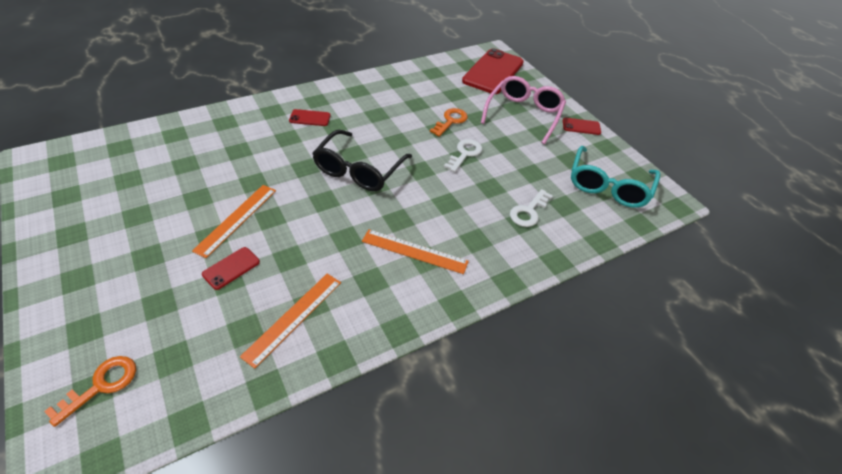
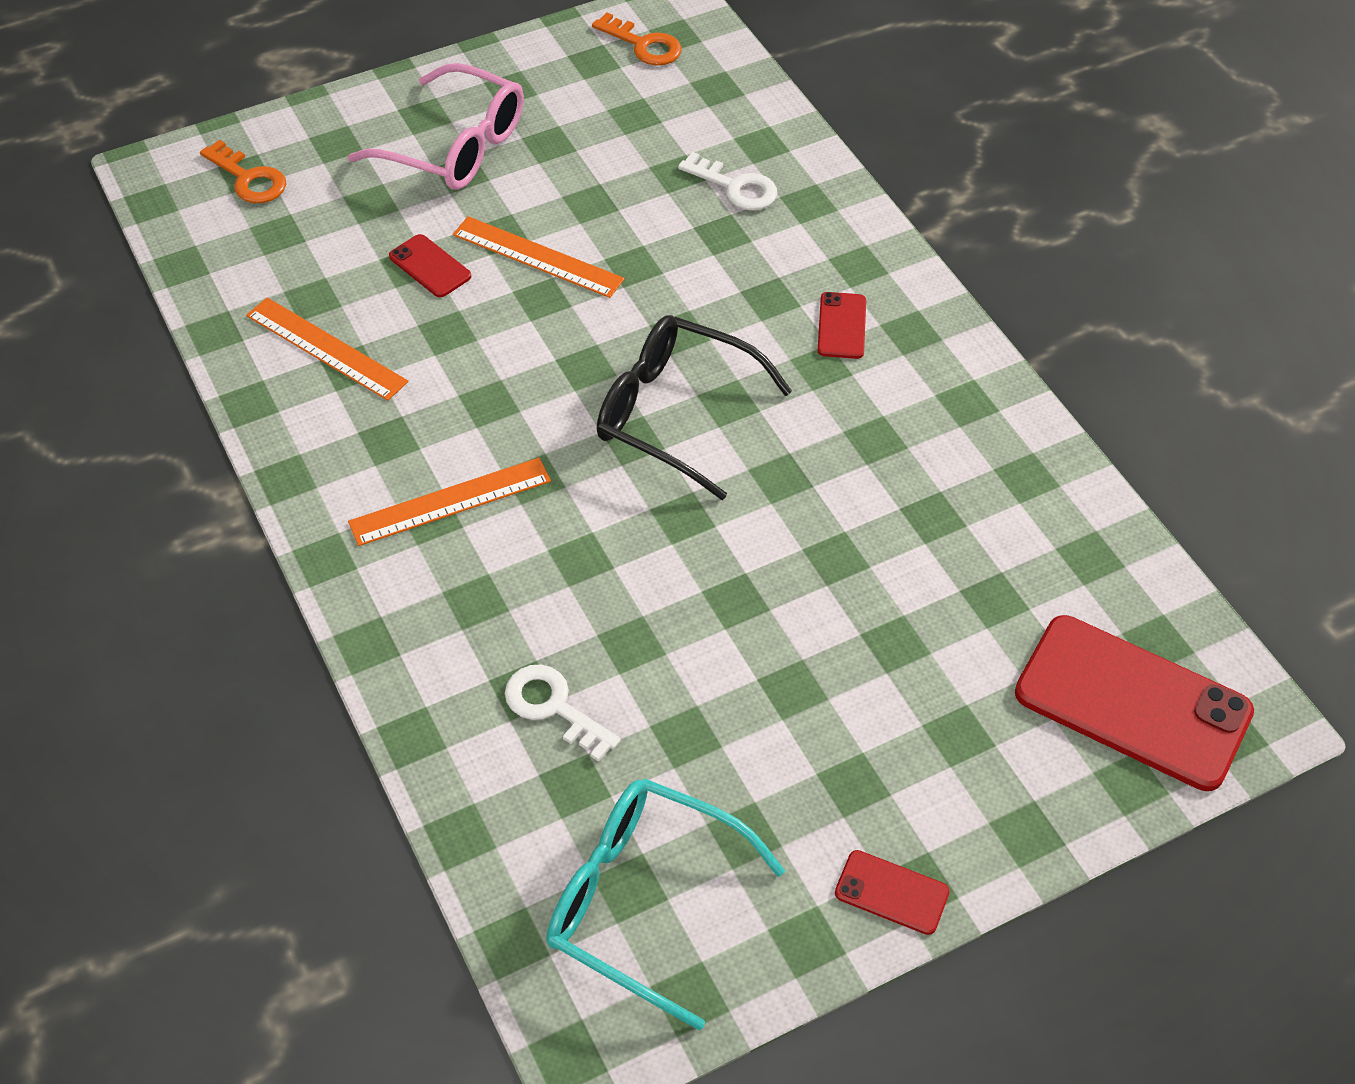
camera: 95 degrees right, 5 degrees up
(414, 251) = (450, 501): orange ruler -> orange ruler turned 45 degrees clockwise
(451, 121) = (871, 583): orange key -> orange key (644, 45)
(465, 153) = (745, 603): white key -> white key (736, 187)
(523, 114) = (928, 753): pink glasses -> pink glasses (455, 147)
(581, 126) = (891, 893): red phone -> red phone turned 75 degrees counterclockwise

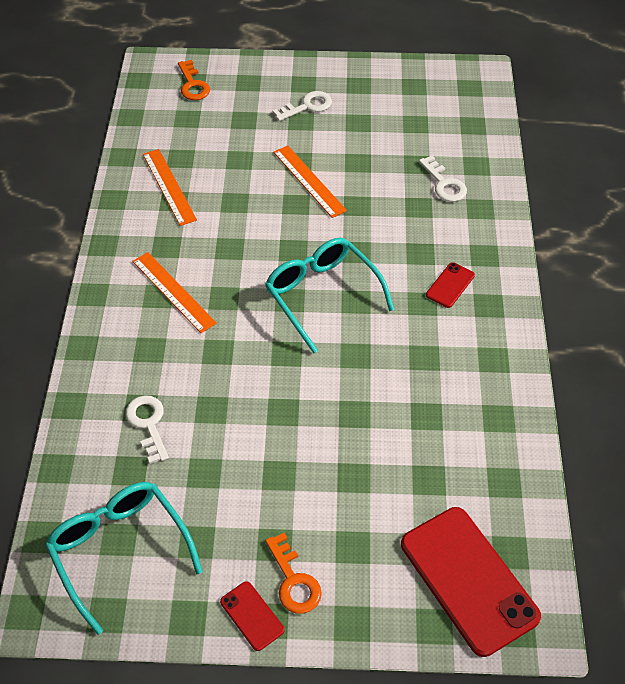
camera: 30 degrees right, 0 degrees up
(430, 266) = (250, 164): red phone -> none
(450, 501) = (173, 291): orange ruler -> orange ruler turned 45 degrees clockwise
(455, 147) = (307, 106): pink glasses -> white key
(644, 45) = (448, 87): orange key -> orange key (294, 581)
(674, 413) = (322, 295): black glasses -> turquoise glasses

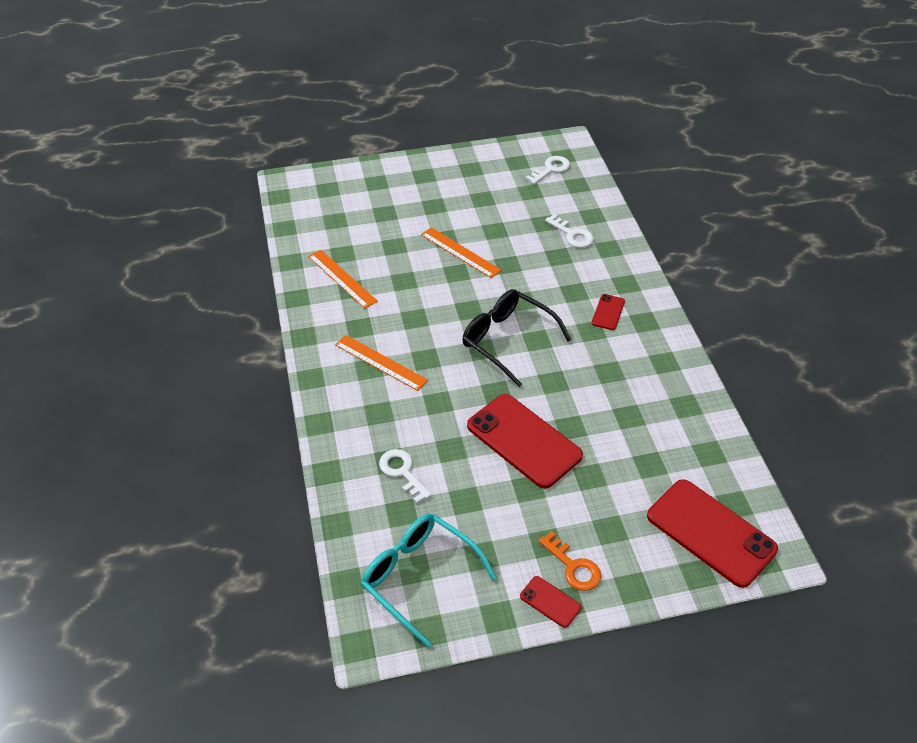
camera: 15 degrees left, 5 degrees down
(193, 85) = (329, 192): orange key -> none
(295, 418) = (523, 441): none -> red phone
(307, 106) = (435, 193): white key -> white key (551, 169)
(322, 295) = (507, 340): turquoise glasses -> black glasses

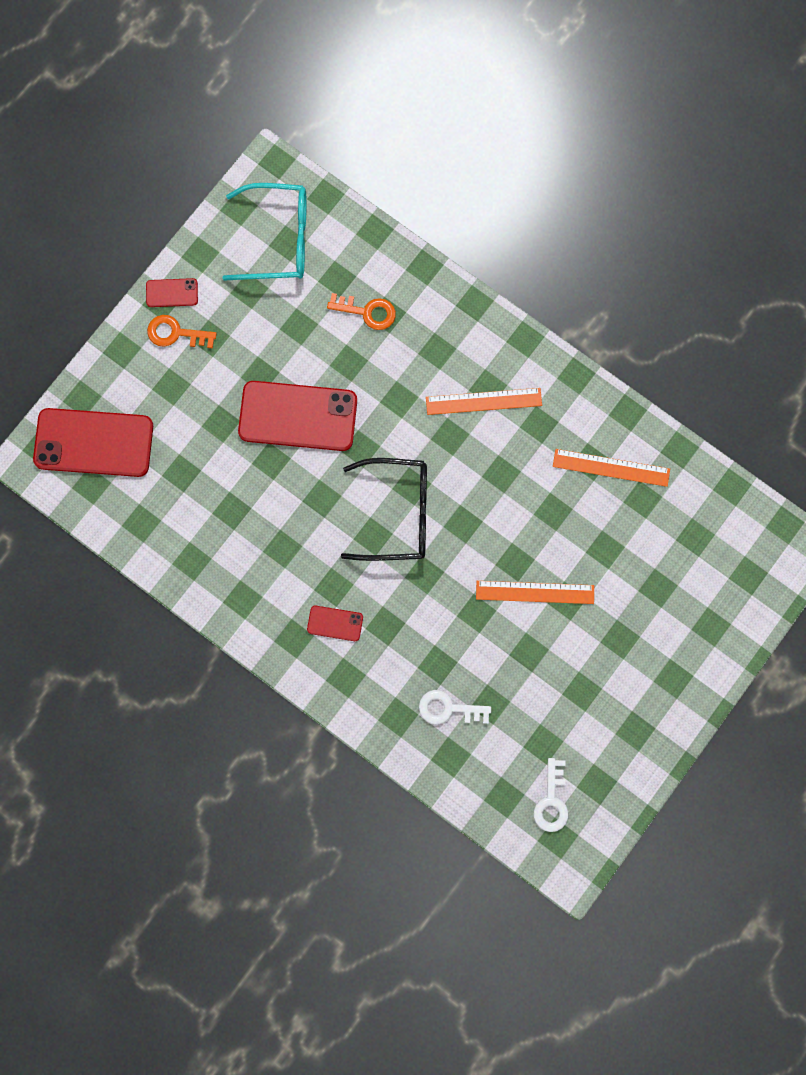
camera: 140 degrees right, 30 degrees up
(402, 472) = (367, 312): white key -> orange key
(608, 312) = (335, 623): red phone -> red phone turned 60 degrees counterclockwise

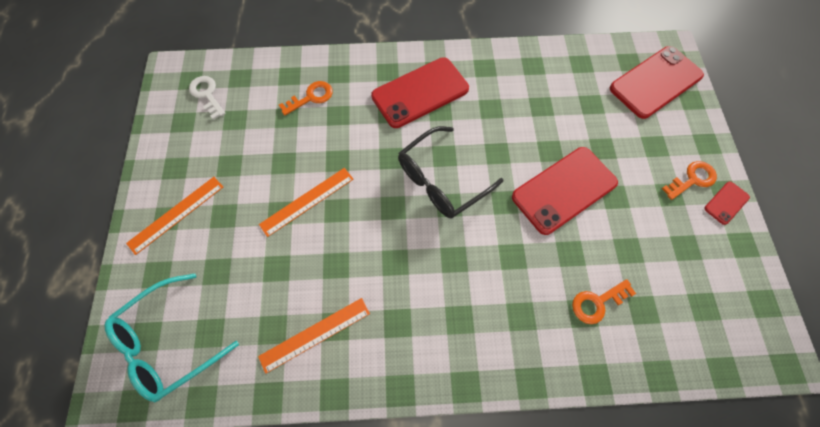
camera: 140 degrees right, 10 degrees down
(278, 239) = (713, 304): turquoise glasses -> turquoise glasses (169, 342)
(335, 623) = (420, 93): red phone -> red phone, size x2.20
(448, 709) = (311, 97): white key -> orange key
(483, 401) = (453, 305): orange ruler -> orange ruler (176, 214)

